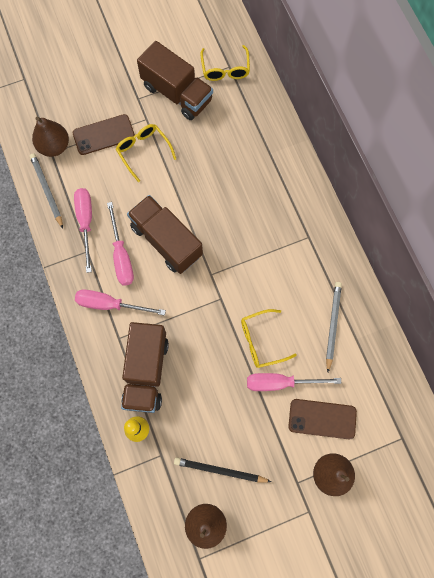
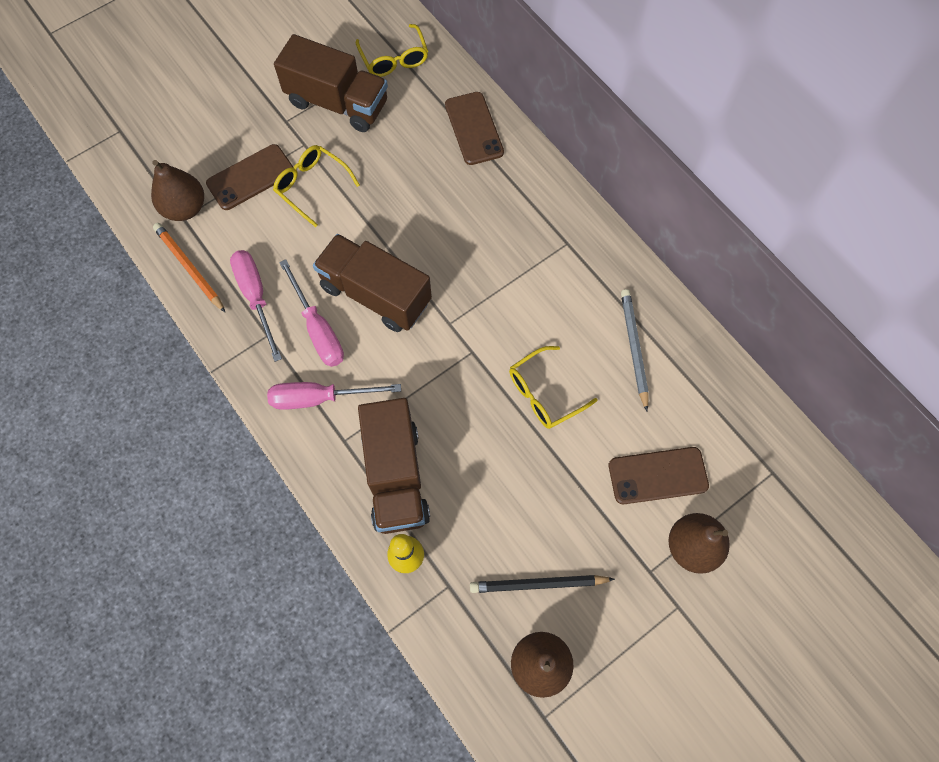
camera: 15 degrees left, 5 degrees down
(47, 190) = (189, 268): grey pencil -> orange pencil
(267, 135) = (473, 128): none -> brown phone
(280, 382) = (586, 442): pink screwdriver -> none

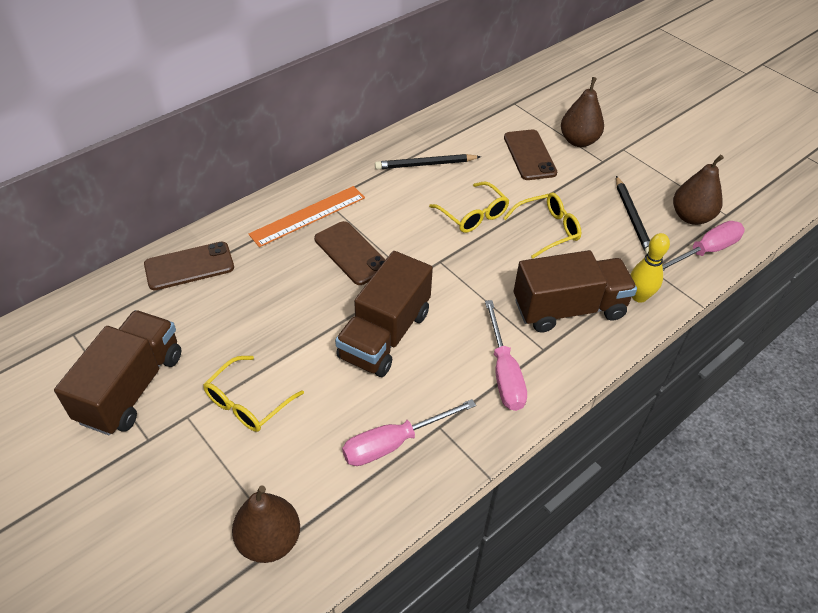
camera: 95 degrees left, 20 degrees down
(189, 268) = (357, 521): orange pencil -> none
(250, 177) = (229, 468): brown phone -> brown phone (351, 253)
(318, 329) = (428, 381): pink screwdriver -> pink screwdriver (705, 251)
(394, 59) = (79, 337): yellow glasses -> yellow glasses (547, 229)
(543, 226) = (308, 216): none -> orange ruler
(634, 348) = (425, 164): grey pencil -> black pencil

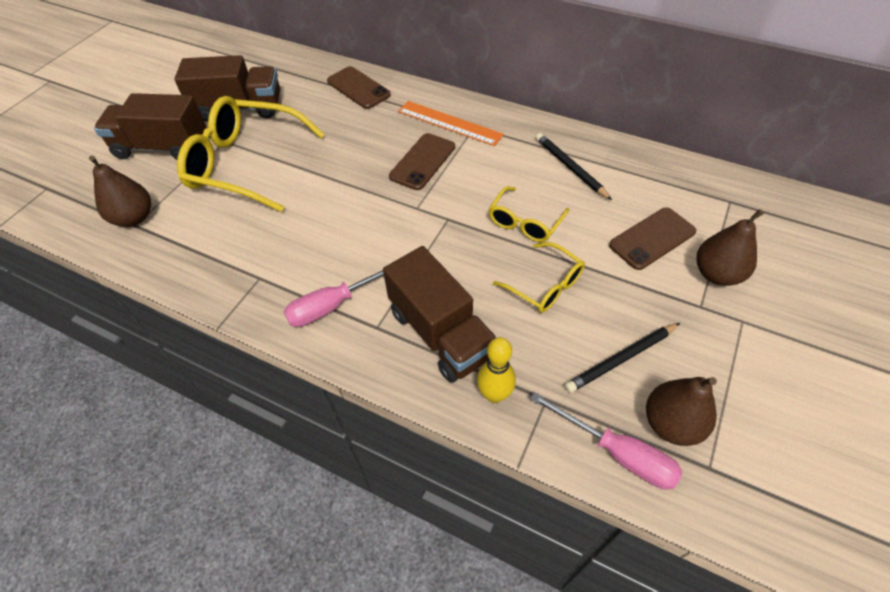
camera: 70 degrees right, 5 degrees up
(247, 403) = (245, 164): yellow glasses -> yellow glasses, size x1.94
(385, 335) = (342, 212): brown truck -> brown truck (162, 147)
(394, 443) = (234, 255): pink screwdriver -> none

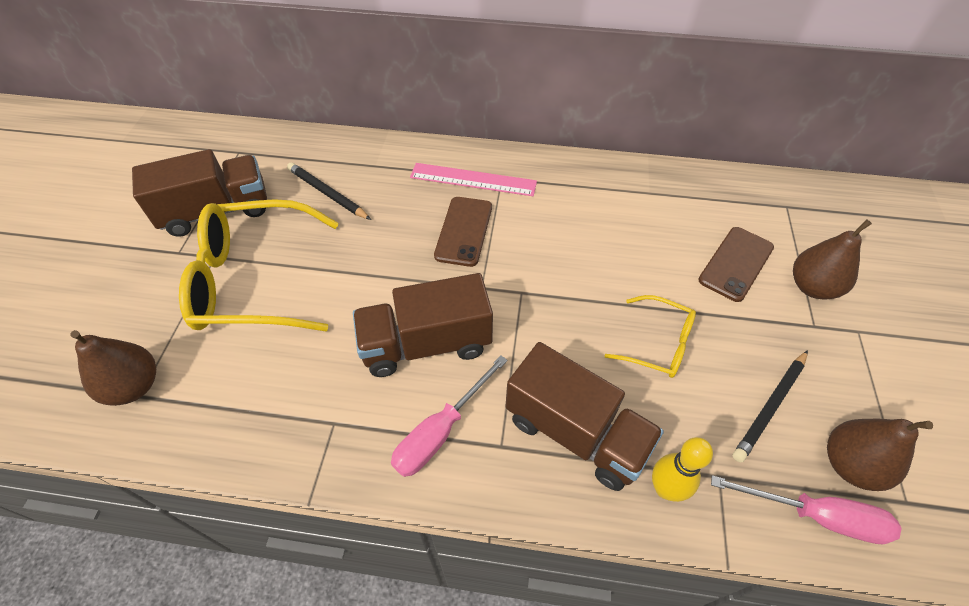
camera: 20 degrees left, 0 degrees up
(162, 147) = (134, 282): brown truck -> brown truck (426, 344)
(358, 88) = (352, 158): brown phone -> none
(449, 123) = (473, 180): orange ruler -> pink ruler
(525, 222) = (604, 277): yellow glasses -> none
(570, 168) = (621, 204): black pencil -> black pencil (327, 193)

